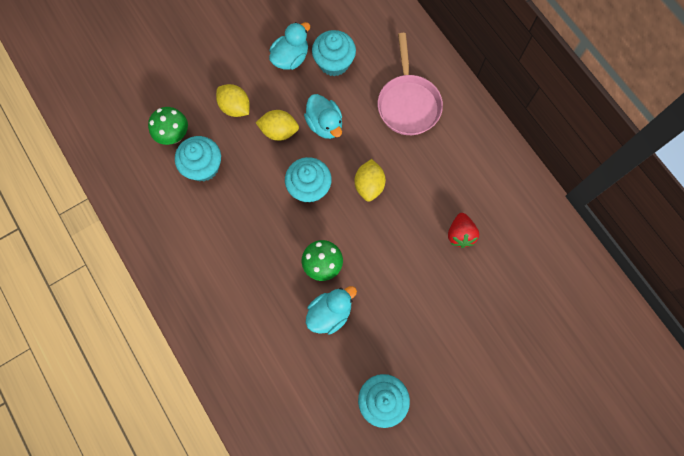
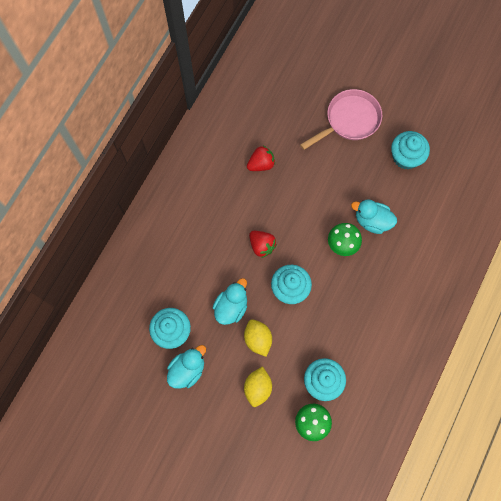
camera: 120 degrees left, 0 degrees up
(290, 58) = (187, 369): turquoise duck -> turquoise duck turned 120 degrees clockwise
(369, 185) = (262, 246): yellow lemon -> red strawberry
(408, 104) = (177, 253): pink pan -> pink pan (349, 120)

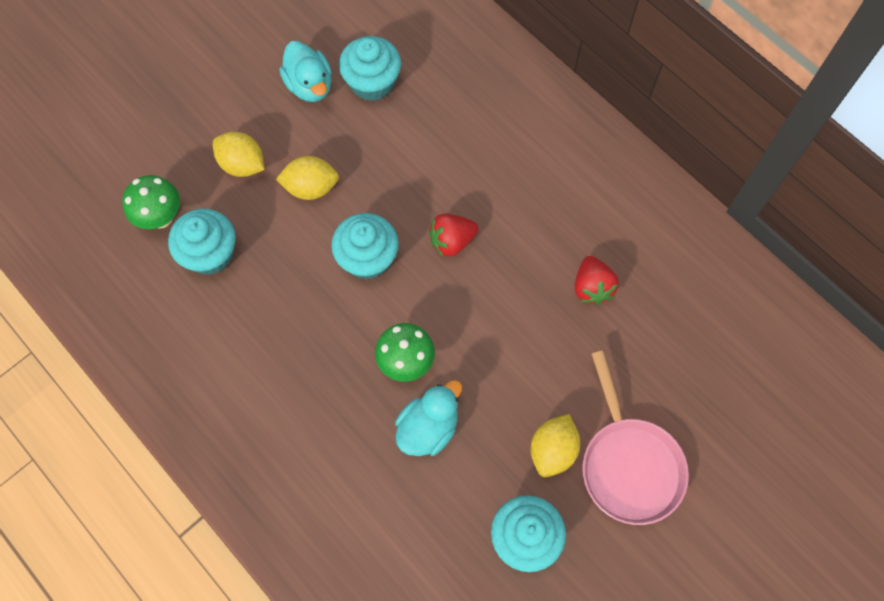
camera: 110 degrees right, 5 degrees down
(231, 307) = (374, 168): turquoise duck -> none
(357, 157) = (552, 450): none -> yellow lemon

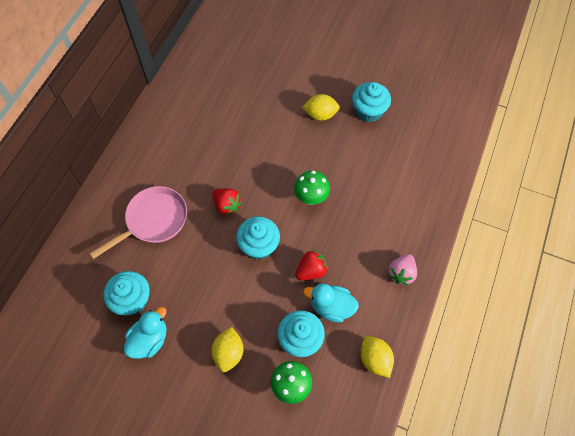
camera: 115 degrees left, 5 degrees down
(221, 432) = (401, 273): none -> pink strawberry
(311, 187) = (226, 300): yellow lemon -> yellow lemon (374, 359)
(428, 428) = (340, 172): turquoise duck -> turquoise duck (331, 307)
(592, 287) = (223, 128): red strawberry -> red strawberry (311, 271)
(629, 465) = (309, 82): pink pan -> pink pan (153, 220)

